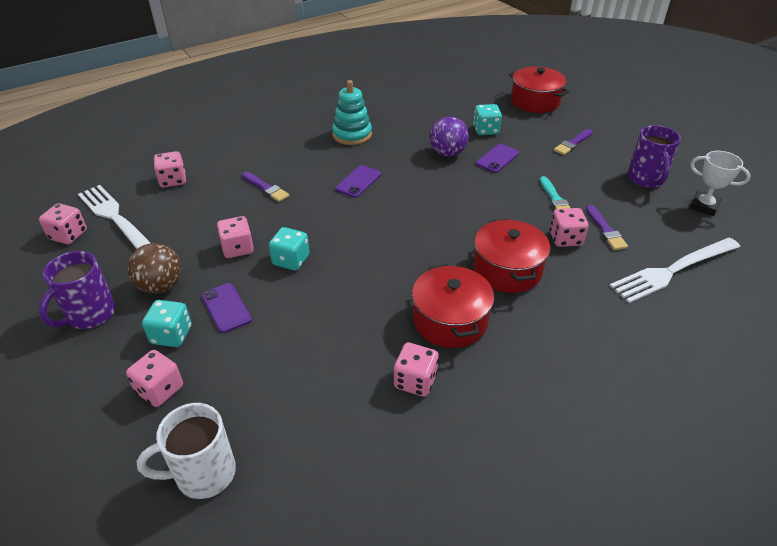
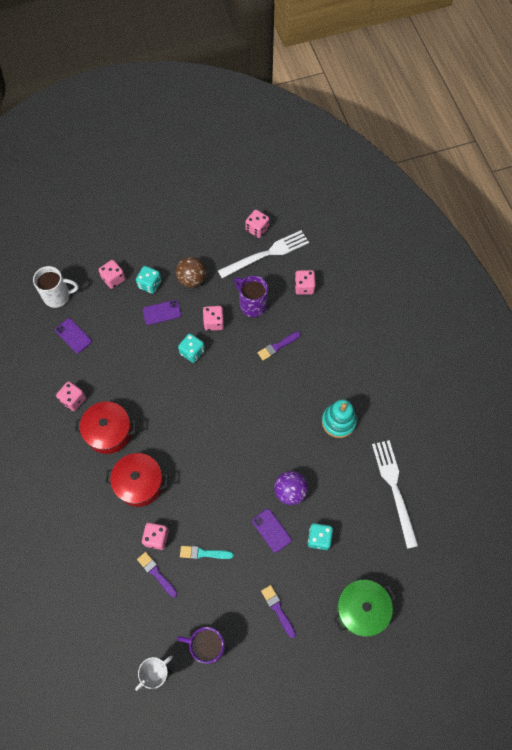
camera: 105 degrees right, 25 degrees up
(89, 315) = (179, 245): purple mug -> purple mug (252, 304)
(203, 474) = (58, 296): white mug -> white mug turned 90 degrees clockwise
(358, 181) = (268, 411): purple phone -> purple phone (73, 335)
(535, 101) = (361, 609): red pot -> green pot
(605, 230) = (156, 573): purple brush -> purple brush turned 45 degrees clockwise
(673, 270) = (101, 598): white fork -> white fork (394, 489)

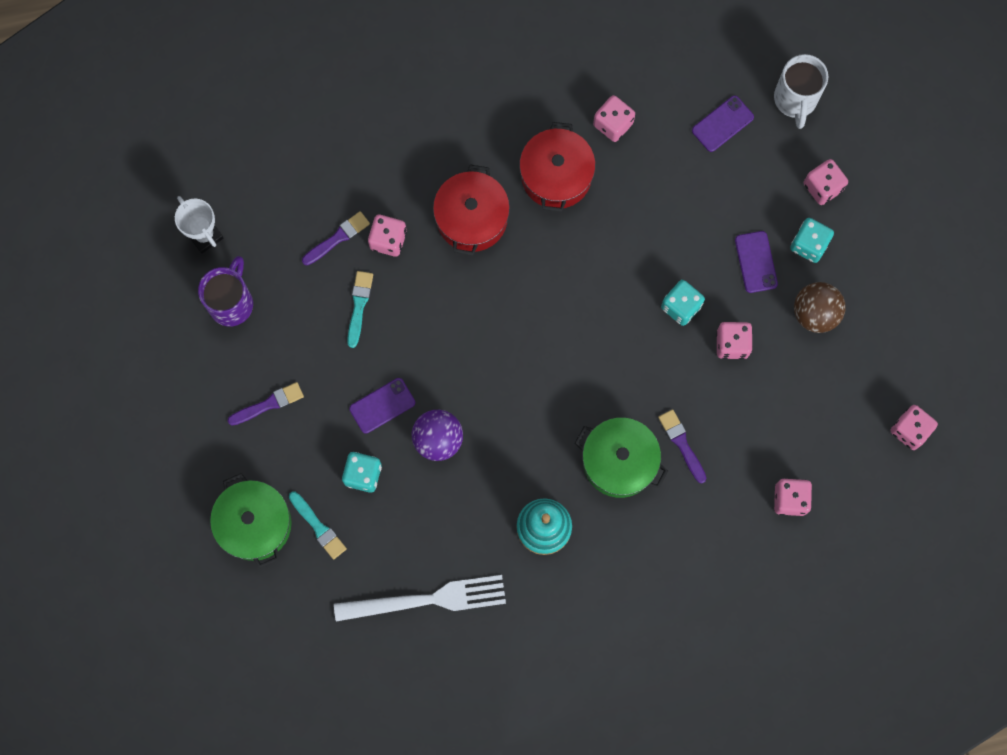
camera: 95 degrees right, 10 degrees up
(252, 304) = (761, 409): purple mug -> none
(266, 254) = (858, 442): white fork -> none
(292, 381) = (619, 461): none -> green pot
(358, 565) = (318, 527): none -> turquoise brush

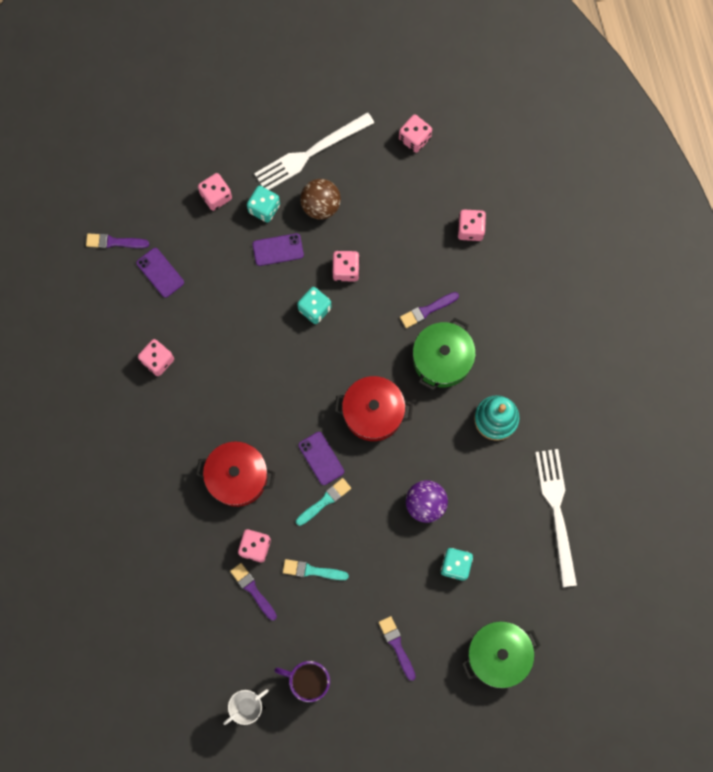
camera: 90 degrees left, 0 degrees up
(318, 527) = (499, 601): turquoise brush -> turquoise brush (324, 501)
(382, 405) = (397, 550): purple phone -> purple phone (321, 458)
(556, 176) = (202, 407): red pot -> red pot (373, 412)
(759, 70) = (114, 242): none -> purple brush
(795, 100) = (141, 215): white mug -> none
(884, 300) = (310, 153): none -> white fork

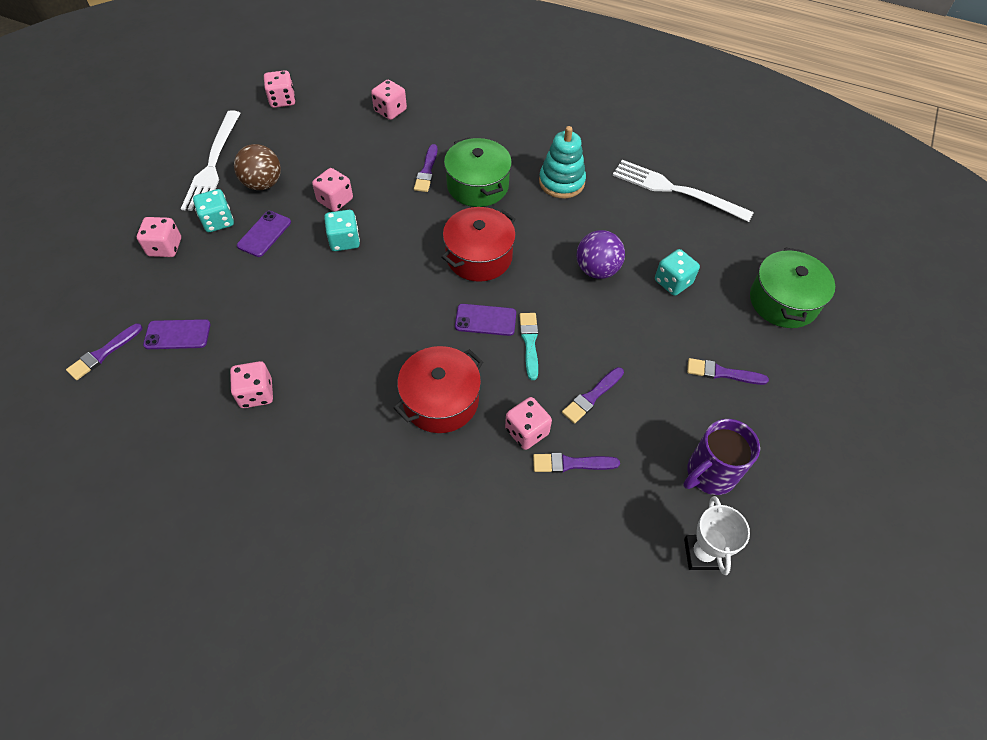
camera: 55 degrees left, 20 degrees down
(312, 571) = (592, 396): turquoise brush -> purple brush

